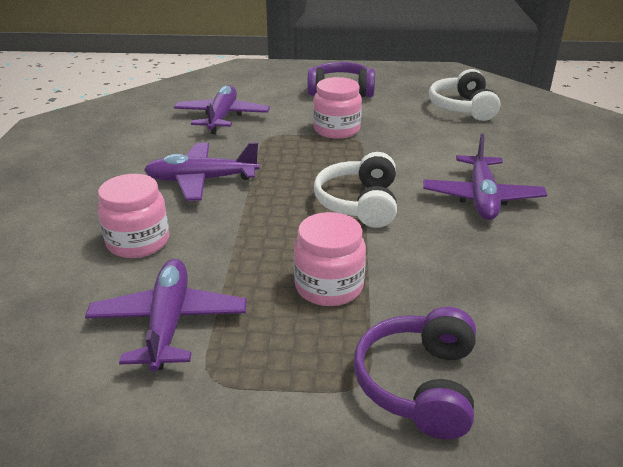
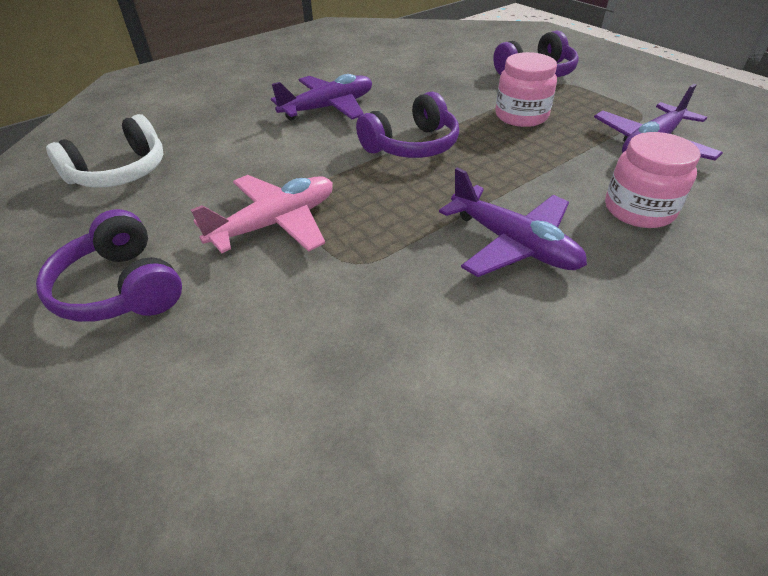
camera: 130 degrees left, 10 degrees up
(222, 117) = (349, 349): purple plane -> none
(336, 130) = (275, 223): pink jar -> pink plane
(359, 203) = (412, 145): white headphones -> purple headphones

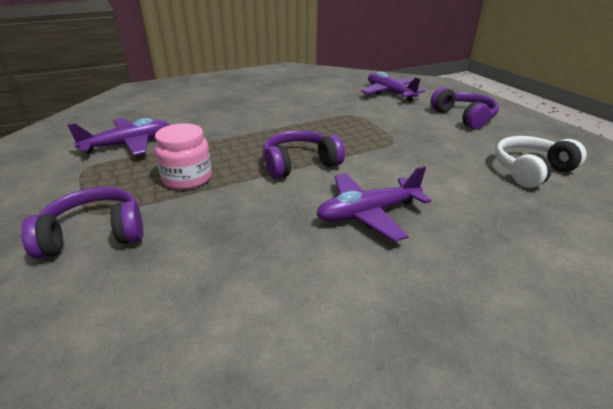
camera: 170 degrees left, 10 degrees down
(275, 223) = (397, 131): pink plane -> none
(513, 244) = (275, 113): purple plane -> purple plane (390, 93)
(639, 210) = (196, 117): pink jar -> none

